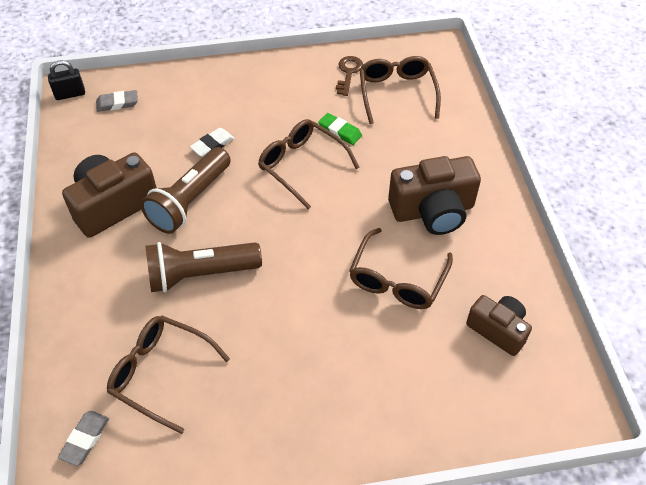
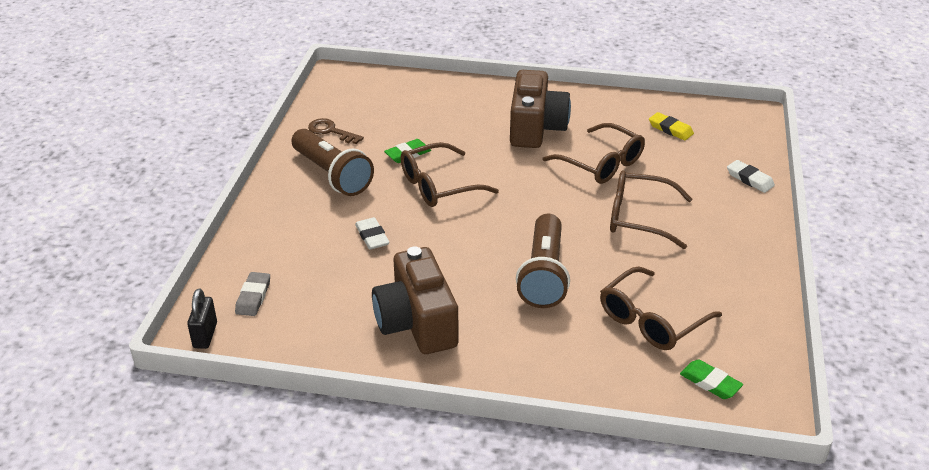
camera: 70 degrees left, 15 degrees down
(85, 439) = (710, 382): grey eraser -> green eraser
(190, 201) = (443, 266): brown flashlight -> brown flashlight (332, 175)
(397, 93) = (380, 111): brown glasses -> brown glasses (639, 218)
(437, 428) = (749, 179): none -> white eraser
(498, 330) = (670, 129): brown camera -> yellow eraser

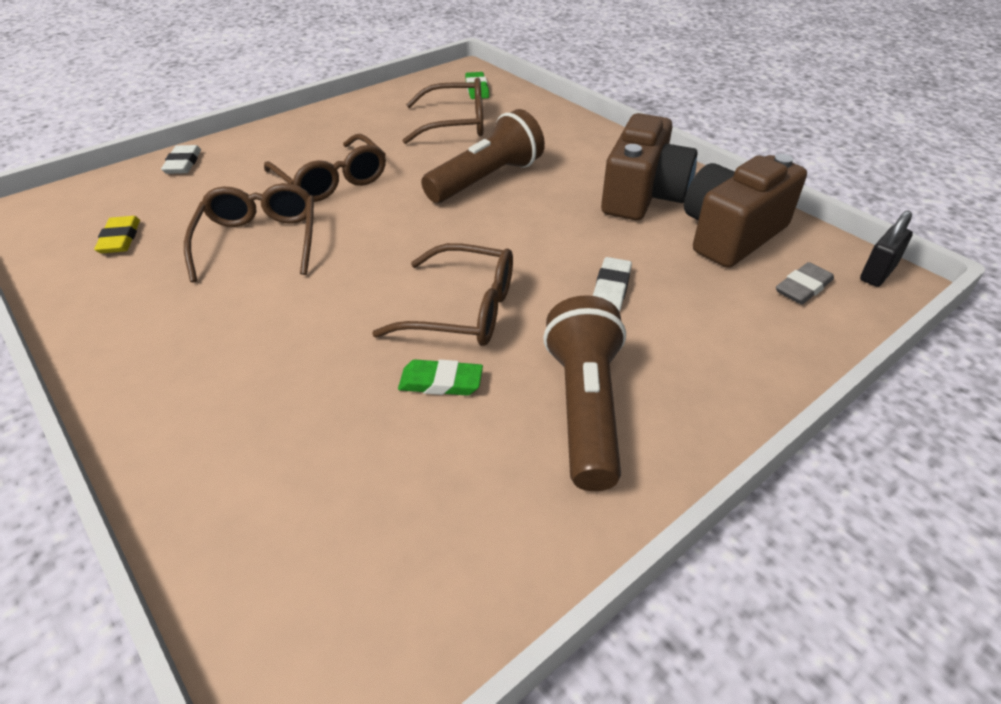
camera: 140 degrees left, 5 degrees up
(331, 131) = (505, 511): brown key -> none
(535, 128) = (231, 325): brown camera -> brown camera (731, 234)

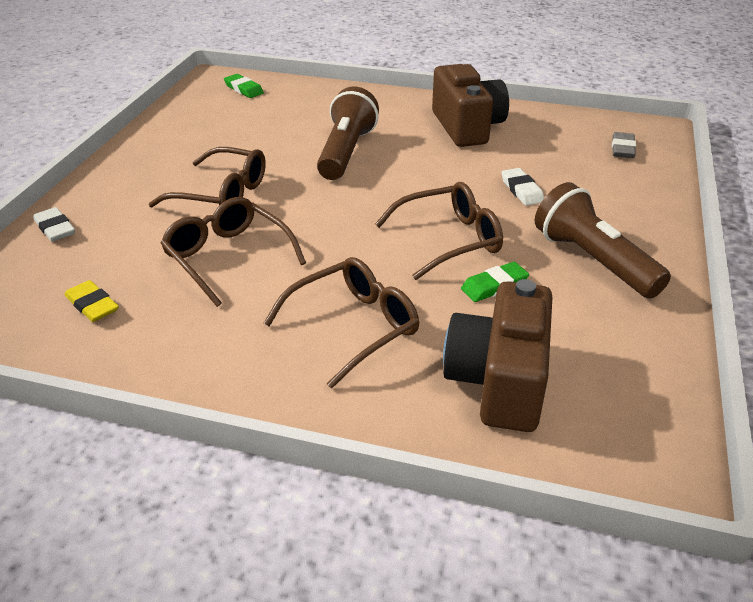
camera: 35 degrees left, 5 degrees down
(455, 124) = (264, 120): brown glasses -> brown glasses (353, 327)
(731, 234) = (549, 133): brown camera -> brown camera (499, 381)
(877, 273) = (649, 127): black padlock -> none

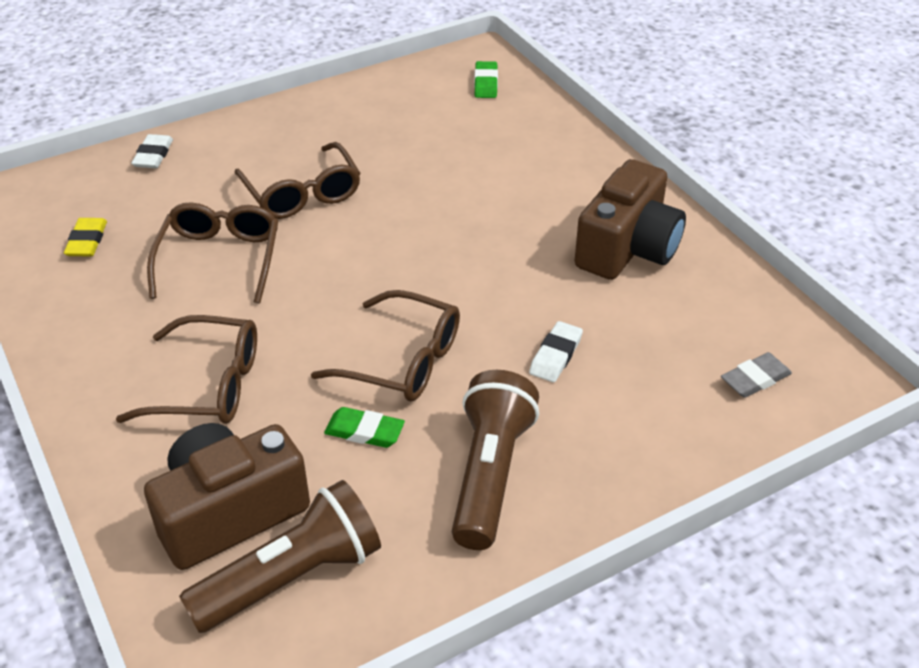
camera: 45 degrees right, 5 degrees up
(346, 152) = (464, 210): brown flashlight -> brown flashlight (292, 577)

